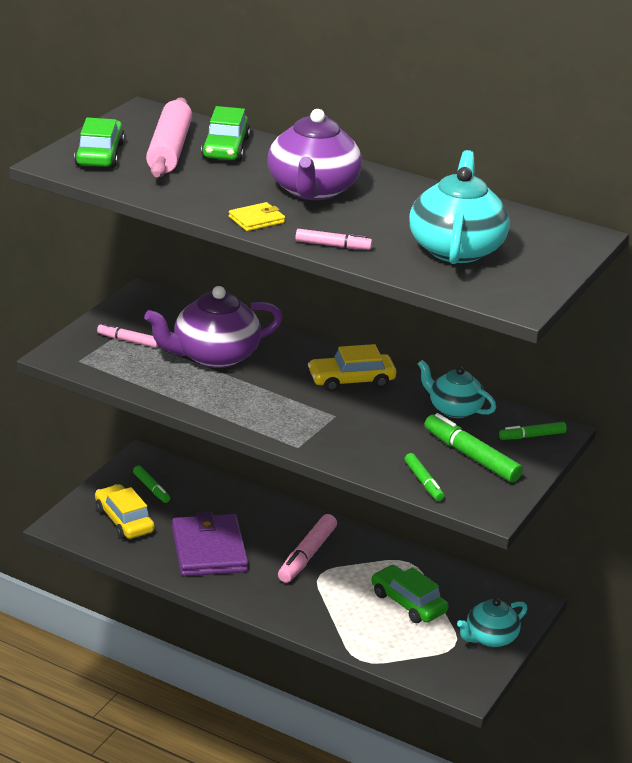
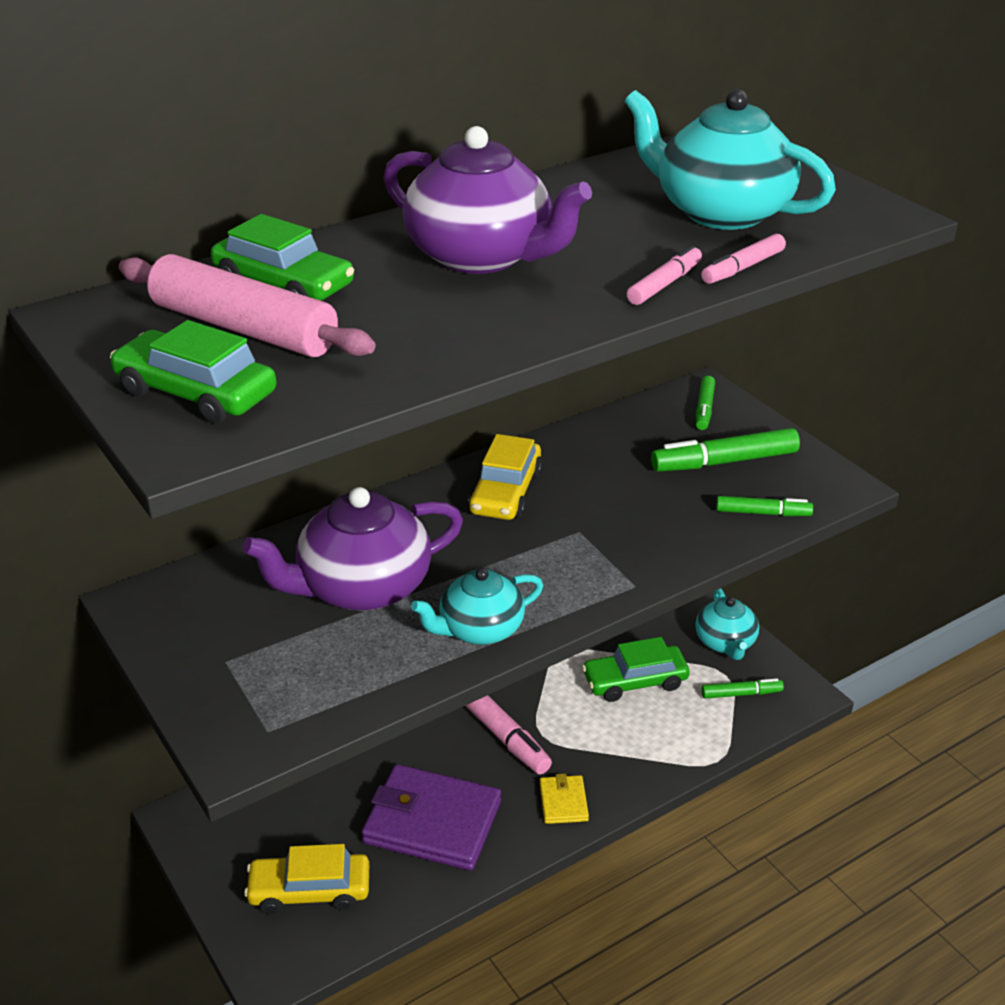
camera: 60 degrees left, 5 degrees up
(128, 341) = (254, 659): pink marker -> pink marker (742, 268)
(151, 488) = (259, 834): green marker -> green marker (741, 694)
(214, 356) = (361, 588): purple teapot -> purple teapot turned 60 degrees clockwise
(256, 220) = (545, 318): yellow wallet -> yellow wallet (563, 802)
(454, 409) = (618, 440): turquoise teapot -> turquoise teapot (479, 629)

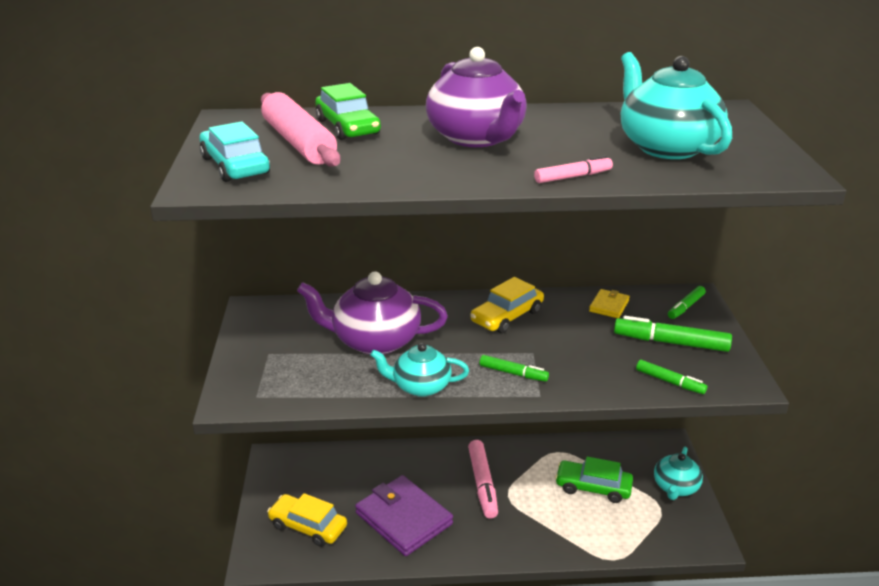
camera: 30 degrees right, 5 degrees down
(196, 393) = (235, 166): green car -> turquoise car
(563, 802) = (491, 541): yellow wallet -> yellow wallet (609, 306)
(741, 694) = (663, 524): green marker -> green marker (513, 373)
(742, 268) = (639, 180): pink marker -> none

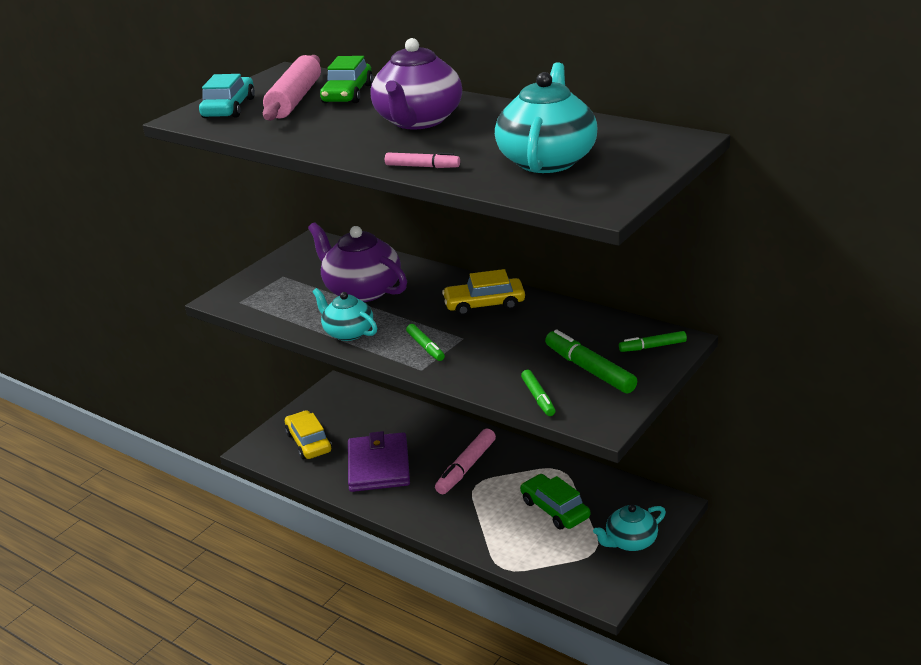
camera: 40 degrees right, 0 degrees up
(609, 306) = (583, 323): yellow wallet -> none

